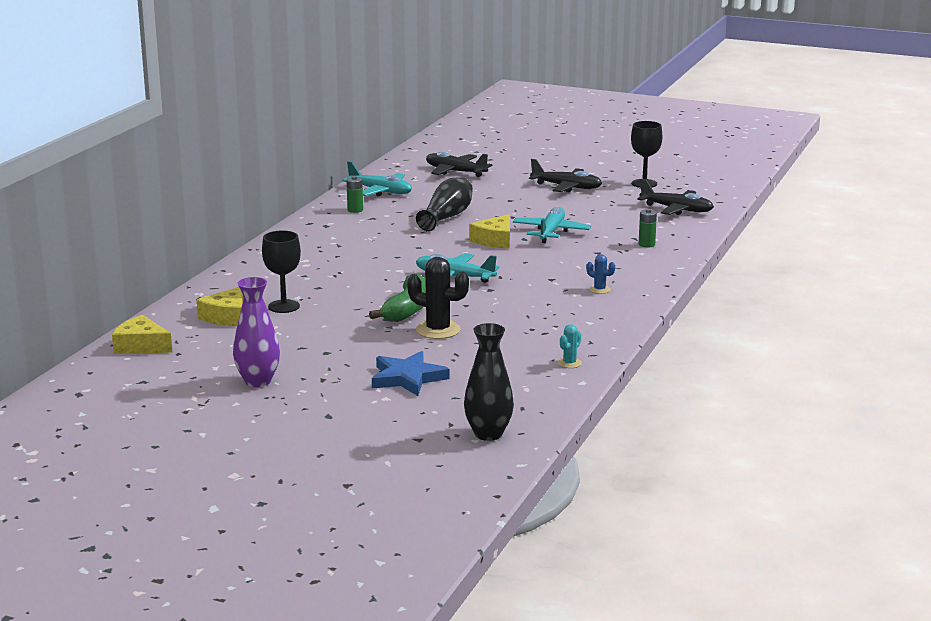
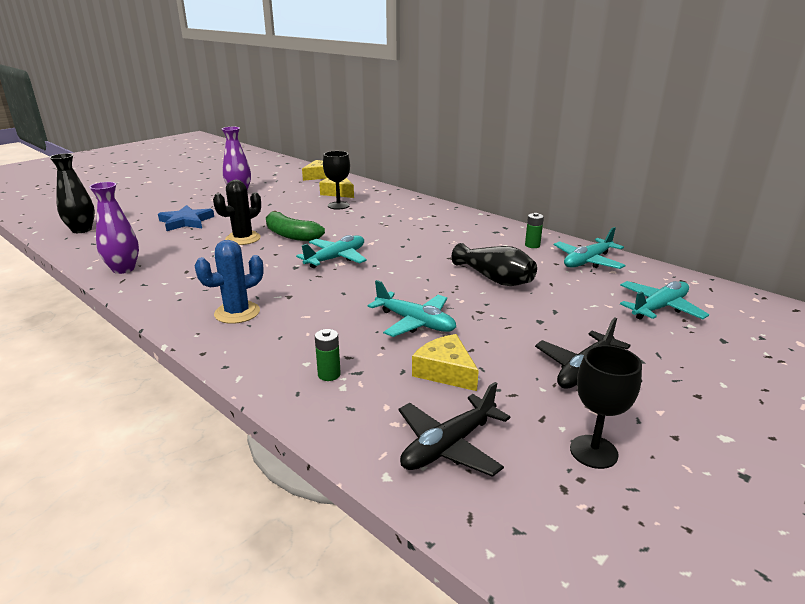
camera: 110 degrees right, 5 degrees up
(455, 172) = (659, 308): black plane -> turquoise plane
(494, 240) = (411, 289): yellow cheese -> yellow cheese (445, 371)
(569, 363) = (123, 269): turquoise cactus -> purple vase
(599, 289) = (237, 313): blue cactus -> blue cactus, size x1.94

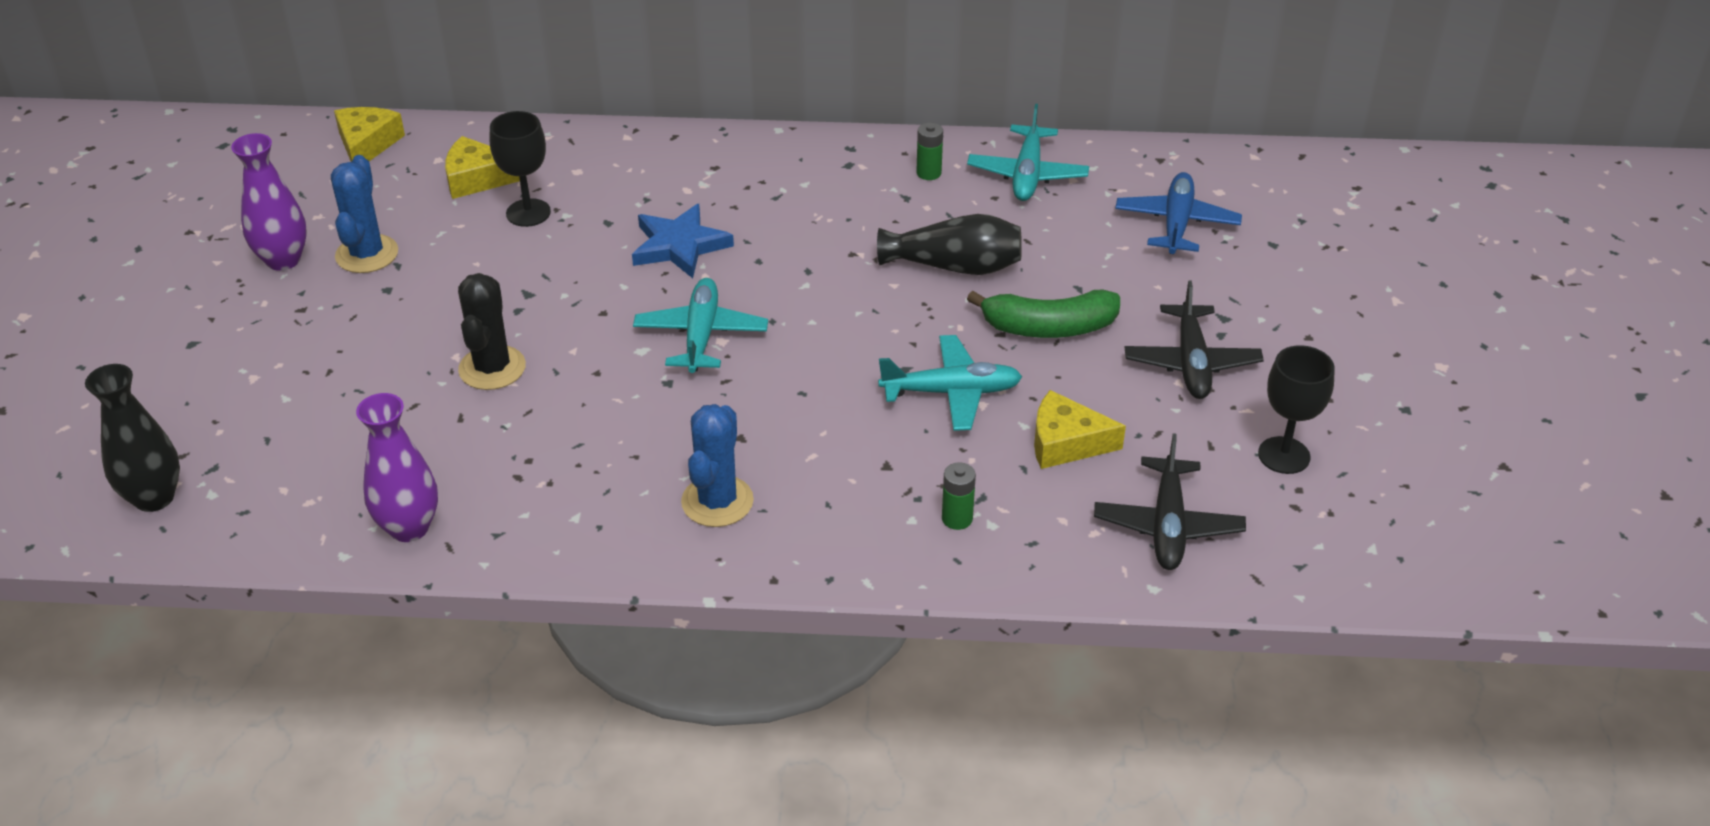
camera: 40 degrees left, 15 degrees up
(186, 221) = (320, 381): blue star -> blue star (680, 246)
(266, 198) = (367, 254): none -> blue cactus
(291, 235) = (557, 321): green banana -> green banana (1049, 327)
(659, 308) = (1176, 223): turquoise plane -> blue plane

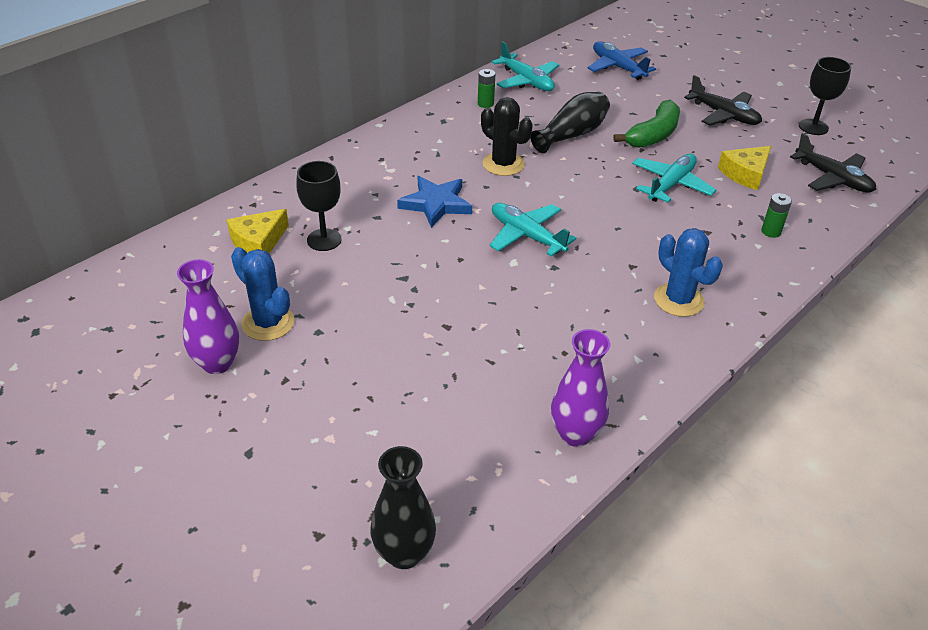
camera: 50 degrees left, 0 degrees up
(367, 144) = (147, 268): yellow cheese -> none
(492, 368) = (458, 325): black cactus -> black cactus (503, 164)

